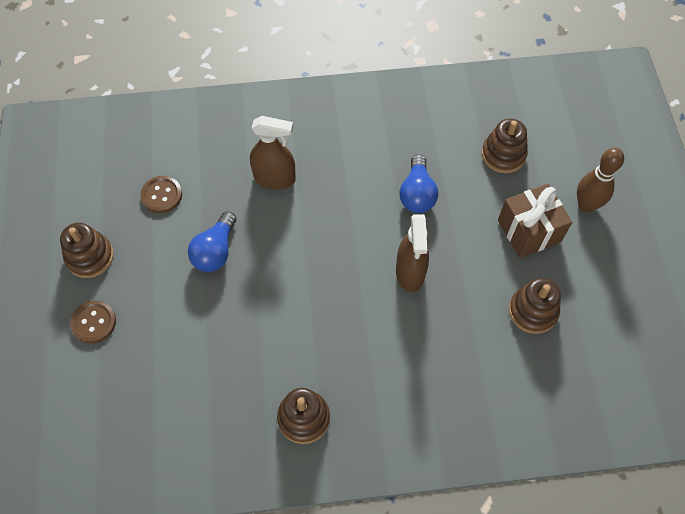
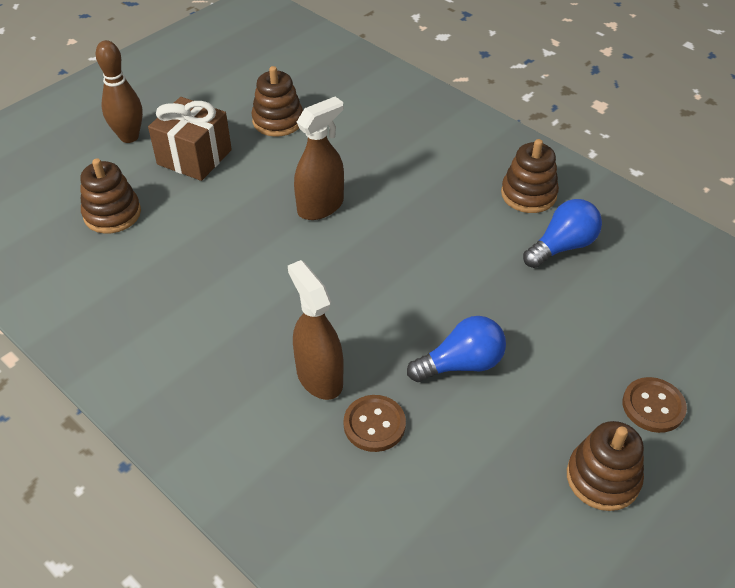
camera: 130 degrees left, 15 degrees down
(161, 195) = (454, 473): brown button -> brown button (374, 424)
(417, 194) = (224, 249): blue light bulb -> blue light bulb (562, 246)

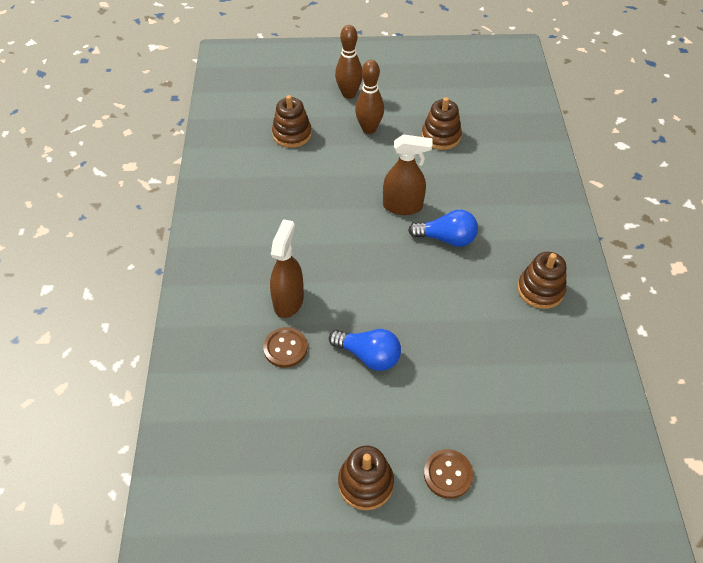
camera: 45 degrees right, 5 degrees up
(194, 157) = (369, 129): brown gift -> brown bowling pin
(562, 246) = (519, 338): blue light bulb -> blue light bulb (446, 238)

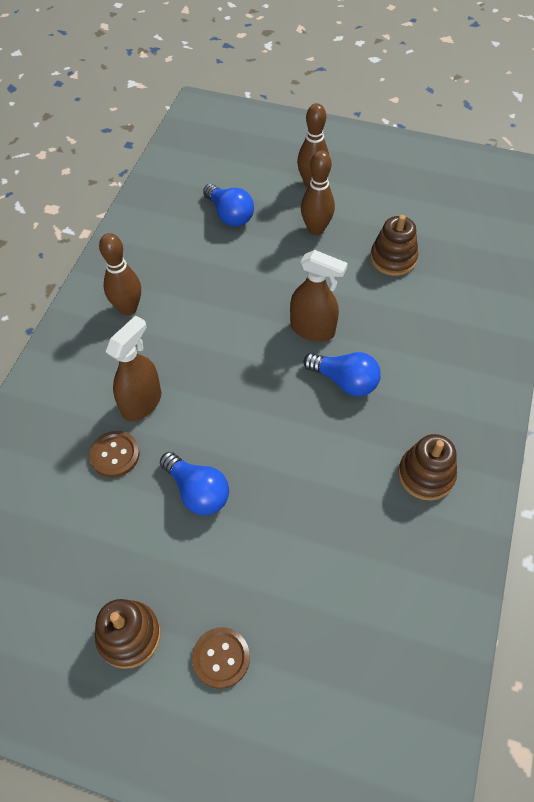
camera: 20 degrees right, 5 degrees up
(240, 230) = (128, 308): none -> brown bowling pin
(292, 134) = (230, 215): brown stacking toy -> blue light bulb

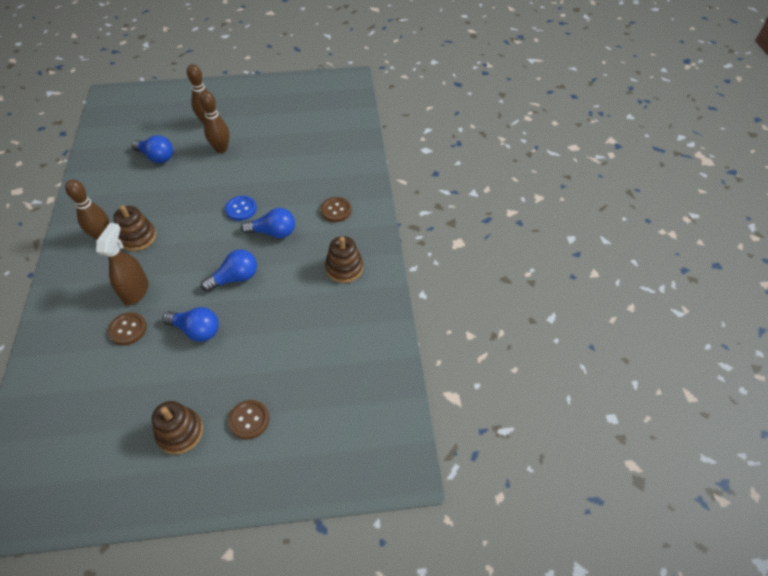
camera: 25 degrees left, 5 degrees down
(272, 432) = (235, 278): none -> blue light bulb
(313, 329) = (241, 209): brown spray bottle -> blue button
(393, 258) = (280, 151): brown stacking toy -> brown stacking toy (138, 237)
(443, 378) = (336, 210): none -> brown button

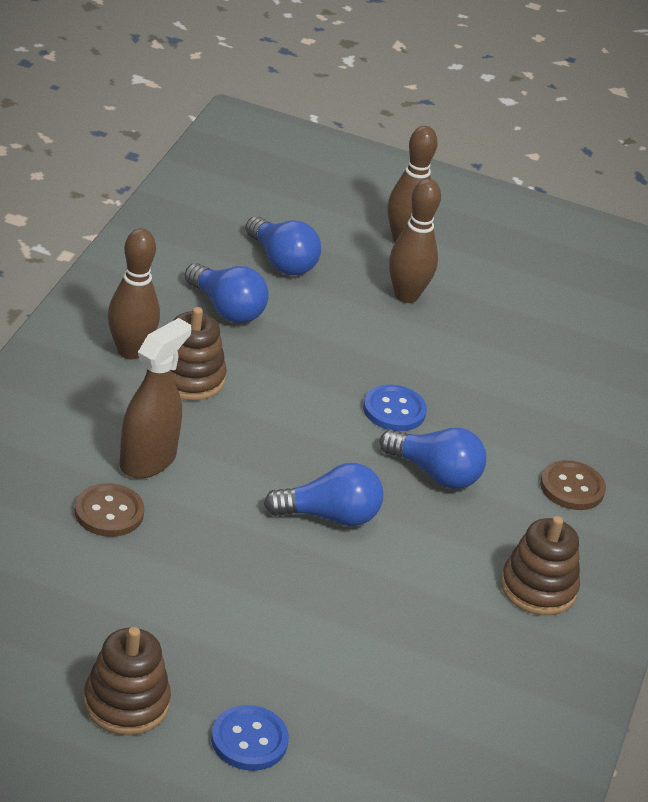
camera: 20 degrees right, 15 degrees down
(196, 330) = (224, 566): blue light bulb -> blue light bulb (226, 309)
(249, 420) = (249, 740): brown button -> blue button

